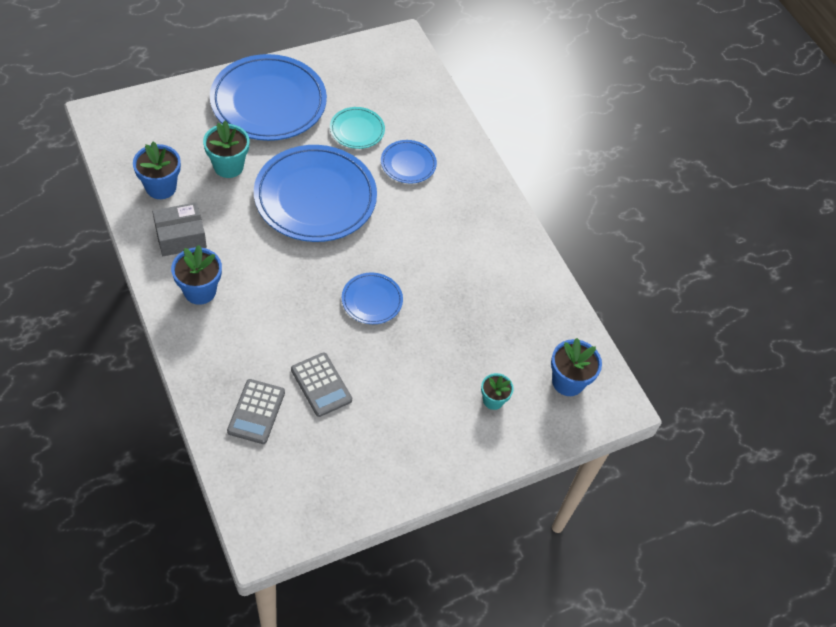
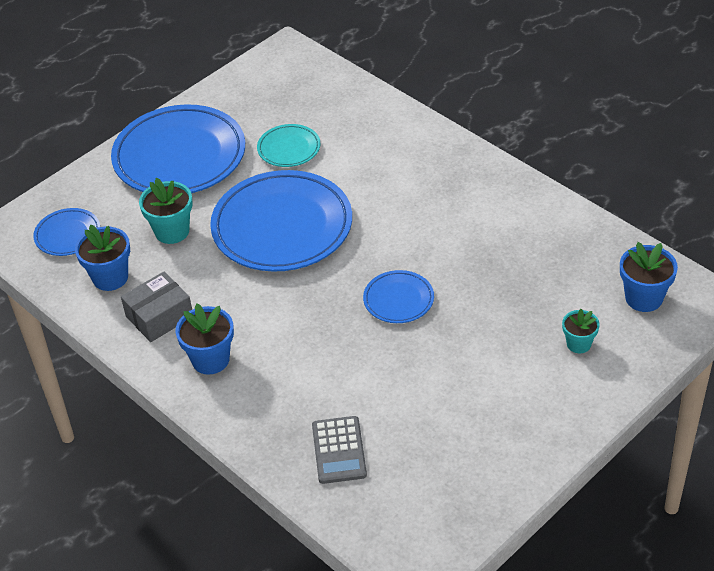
camera: 10 degrees left, 10 degrees down
(321, 385) = (392, 398): grey calculator -> none
(408, 164) = (361, 160): blue plate -> blue plate (68, 235)

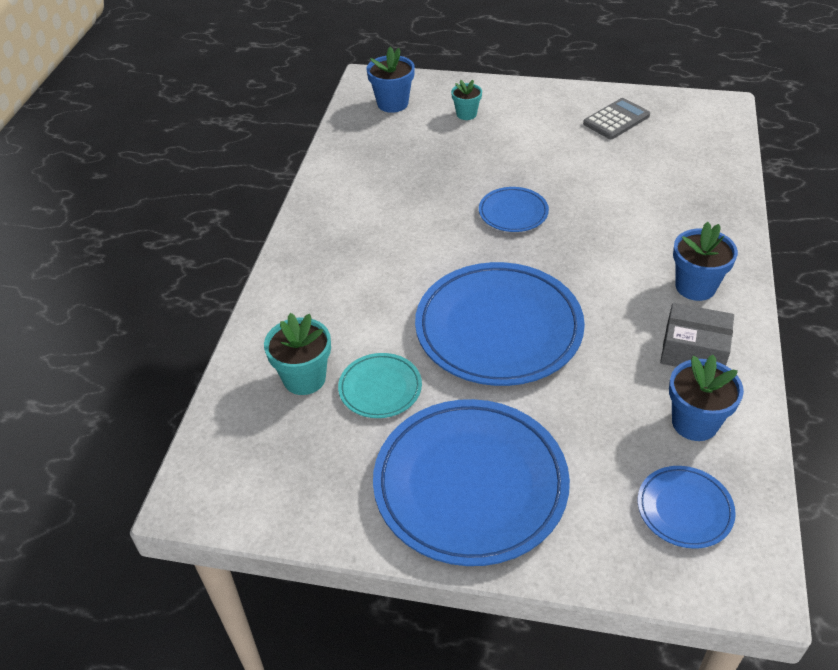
camera: 125 degrees left, 0 degrees up
(172, 231) = (586, 412): turquoise flower pot -> turquoise flower pot (304, 378)
(339, 450) = (685, 175): grey calculator -> grey calculator (616, 120)

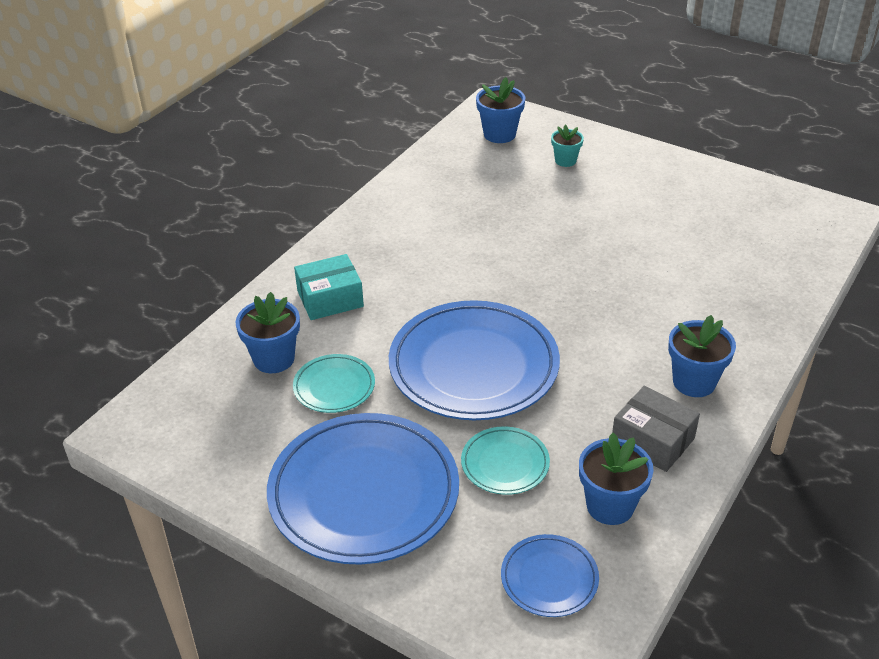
camera: 20 degrees right, 5 degrees down
(304, 378) = (274, 359): turquoise flower pot -> blue flower pot
(325, 302) = (330, 299): none -> turquoise box
(513, 213) = (554, 264): blue plate -> none
(581, 413) = (505, 464): none -> turquoise plate
(616, 120) = (716, 201): grey calculator -> none

